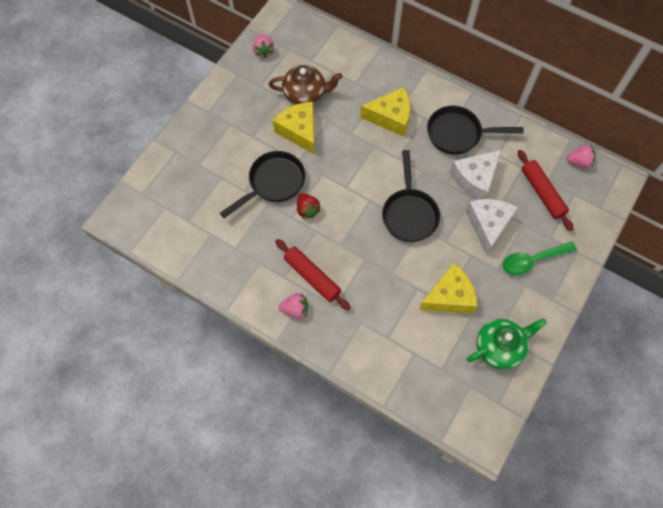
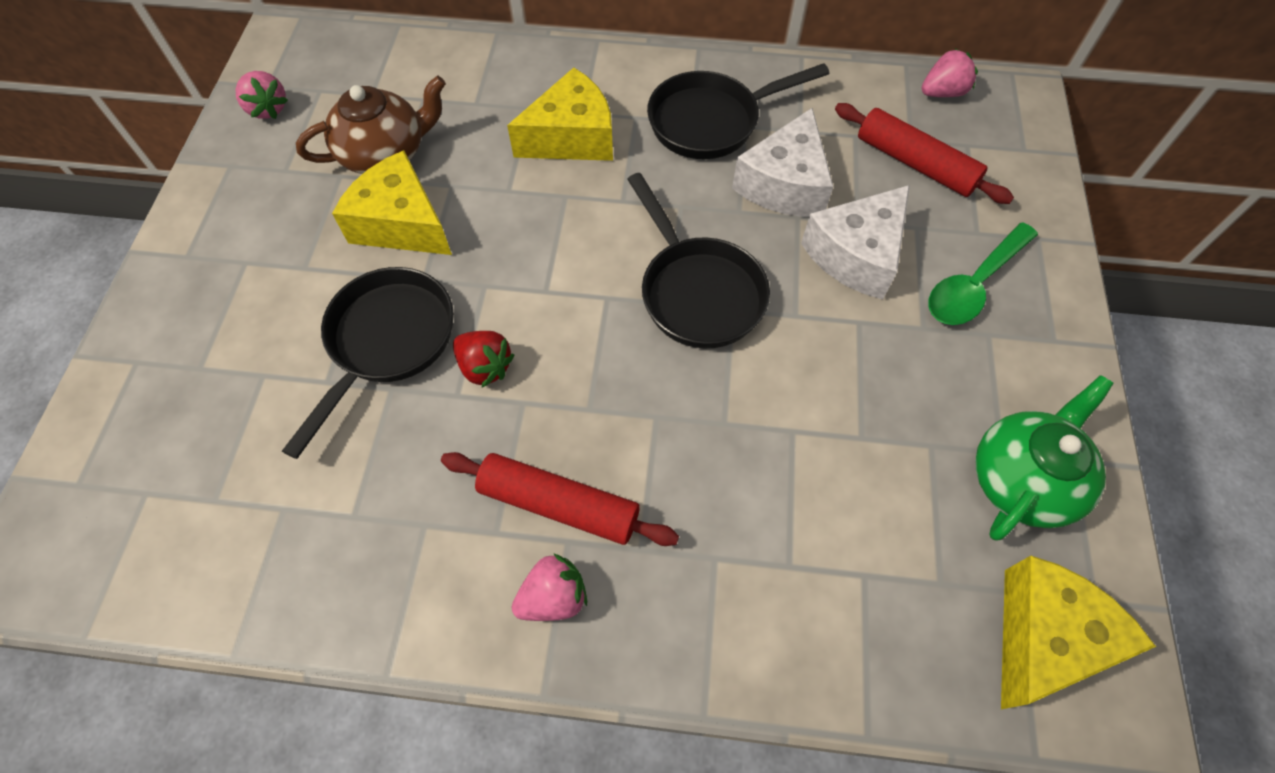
camera: 25 degrees left, 5 degrees down
(449, 296) = (865, 420): yellow cheese -> yellow cheese (1045, 638)
(488, 225) = (856, 254): white cheese -> white cheese turned 120 degrees counterclockwise

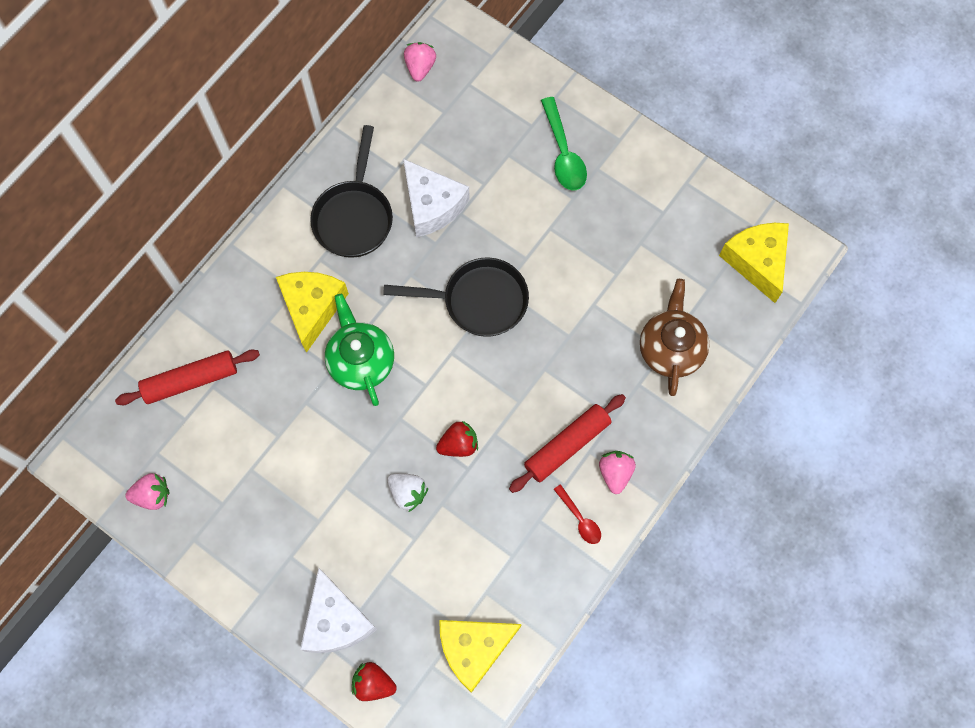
camera: 60 degrees left, 10 degrees up
(98, 433) = (373, 683): none -> red strawberry
(385, 153) = (250, 432): brown teapot -> brown teapot (670, 348)
(387, 342) = (407, 493): black pan -> white strawberry
(401, 223) = (319, 447): yellow cheese -> yellow cheese (474, 648)
(453, 582) = (580, 519): none -> red spoon
(856, 254) = (506, 199): white cheese -> white cheese (336, 621)
(915, 163) = (463, 122): red rolling pin -> red rolling pin (191, 380)
(1022, 479) = (681, 213): green teapot -> green teapot (361, 361)

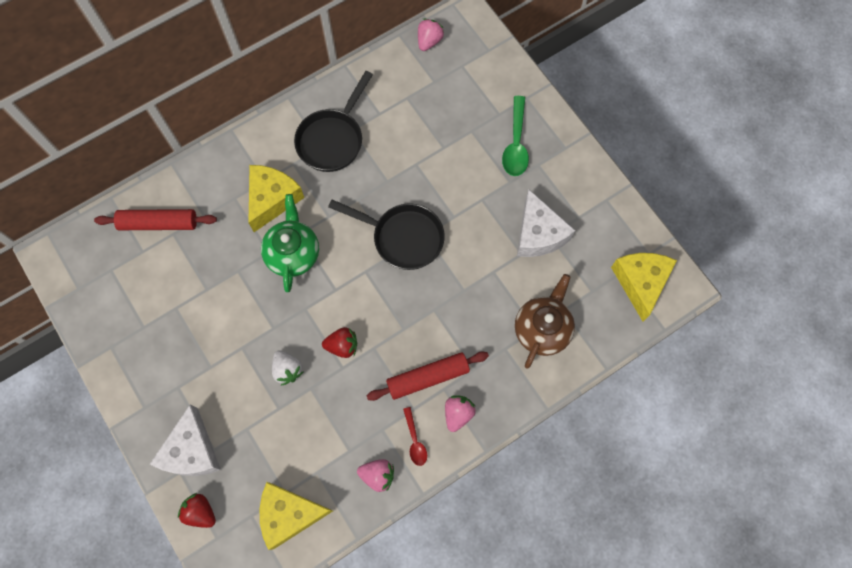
camera: 20 degrees right, 0 degrees up
(152, 495) = (94, 301): pink strawberry -> pink strawberry (377, 475)
(432, 205) = (396, 150): white cheese -> white cheese (538, 234)

